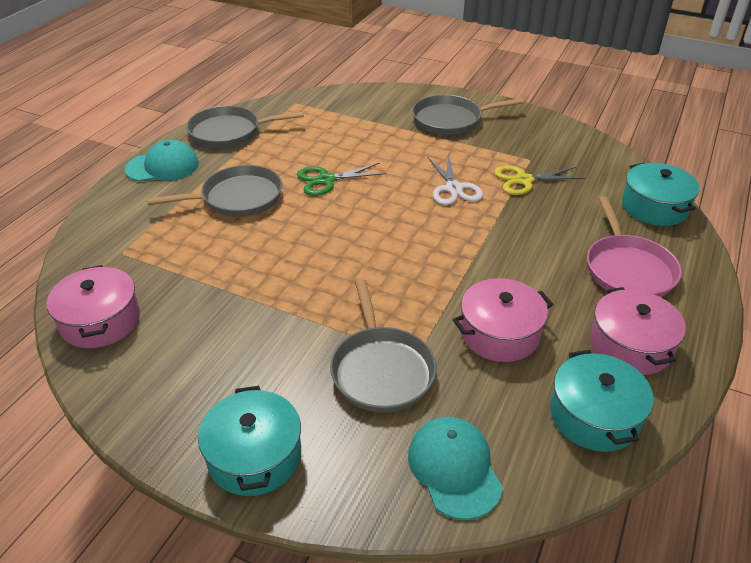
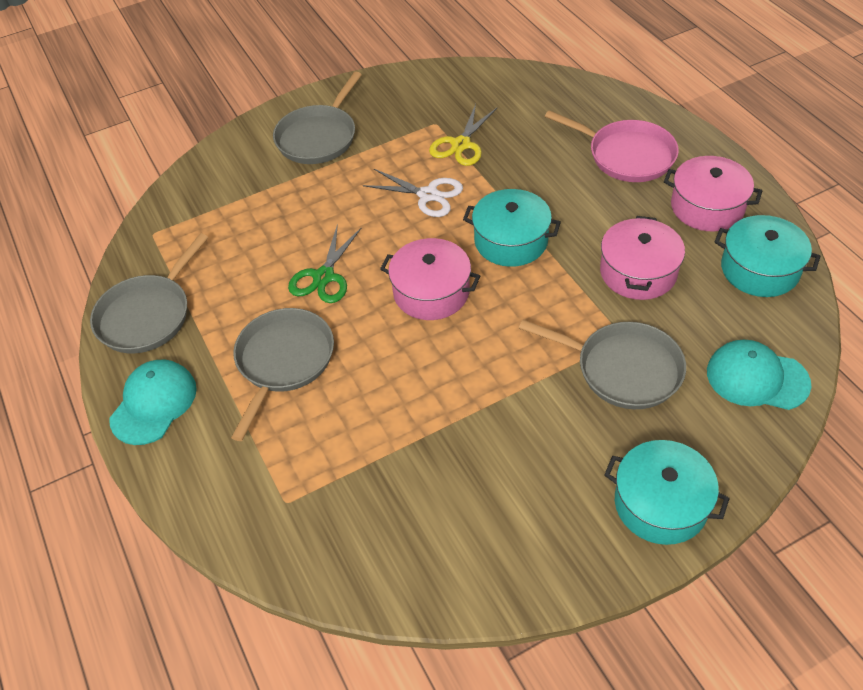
camera: 50 degrees left, 10 degrees up
(100, 321) = (387, 562): pink pot -> pink pot (431, 292)
(654, 207) = (568, 94): turquoise pot -> turquoise pot (511, 240)

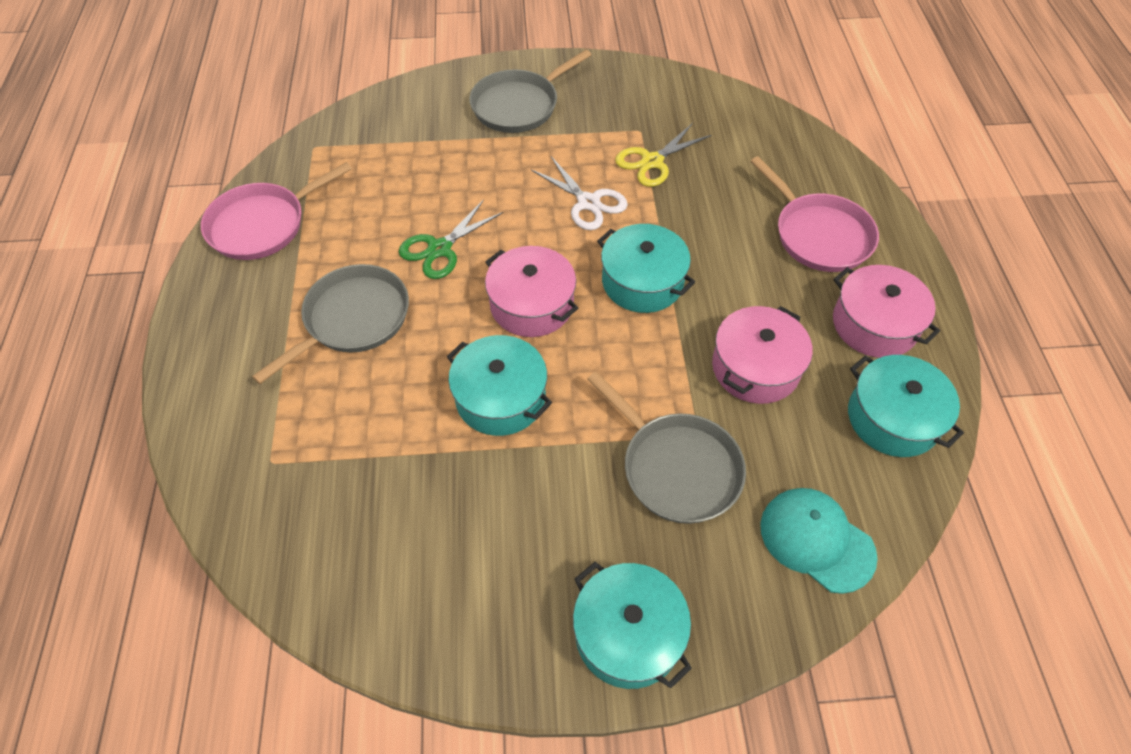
camera: 20 degrees right, 5 degrees up
(147, 315) = (262, 225): grey pan -> pink pan
(154, 403) = (217, 313): turquoise cap -> none
(451, 373) = (500, 397): none -> turquoise pot

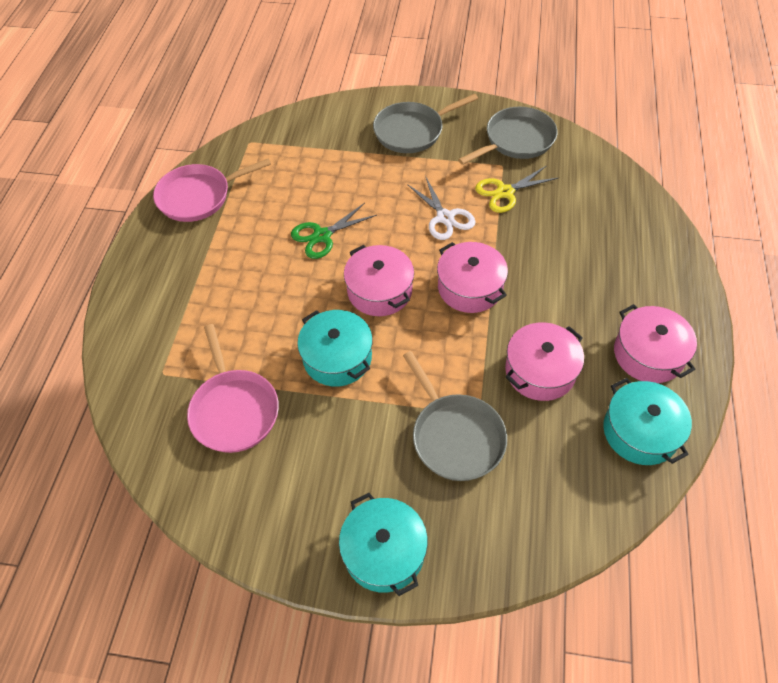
camera: 15 degrees right, 0 degrees up
(353, 319) = (245, 279): grey pan -> grey pan (516, 140)
(642, 282) = (470, 287): turquoise pot -> pink pot
(816, 540) = (548, 514): turquoise cap -> none
(819, 235) = (624, 274): pink pan -> pink pan (234, 410)

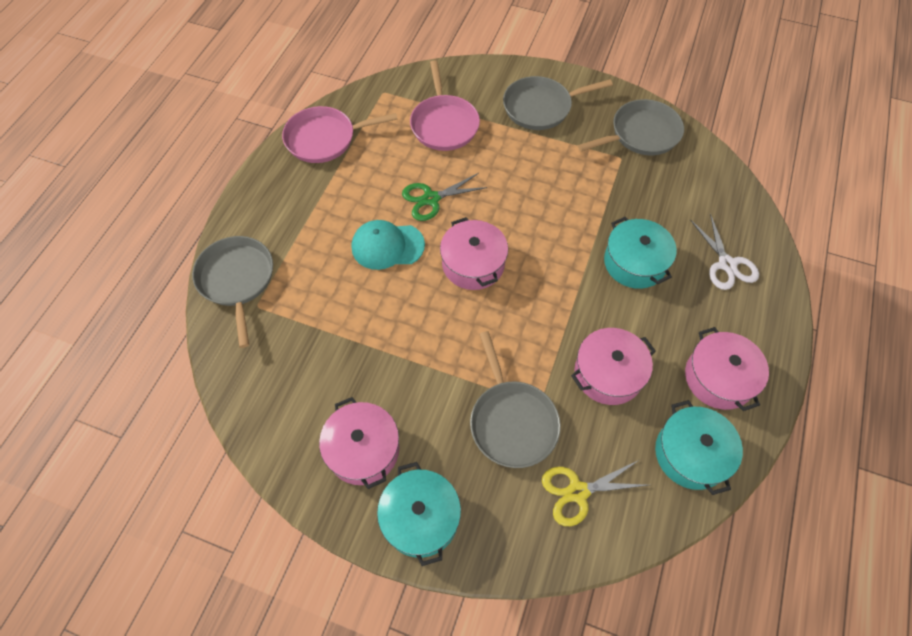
camera: 10 degrees right, 5 degrees up
(135, 351) = (237, 280): none -> grey pan
(234, 410) = (314, 354): pink pan -> pink pan (444, 124)
(287, 289) = (387, 246): none -> turquoise cap
(337, 357) = (419, 322): turquoise pot -> turquoise pot (635, 262)
(445, 217) = (552, 201): white scissors -> white scissors (726, 264)
(470, 287) = (560, 277): pink pot -> pink pot (363, 449)
(505, 192) = (617, 186): yellow scissors -> yellow scissors (578, 492)

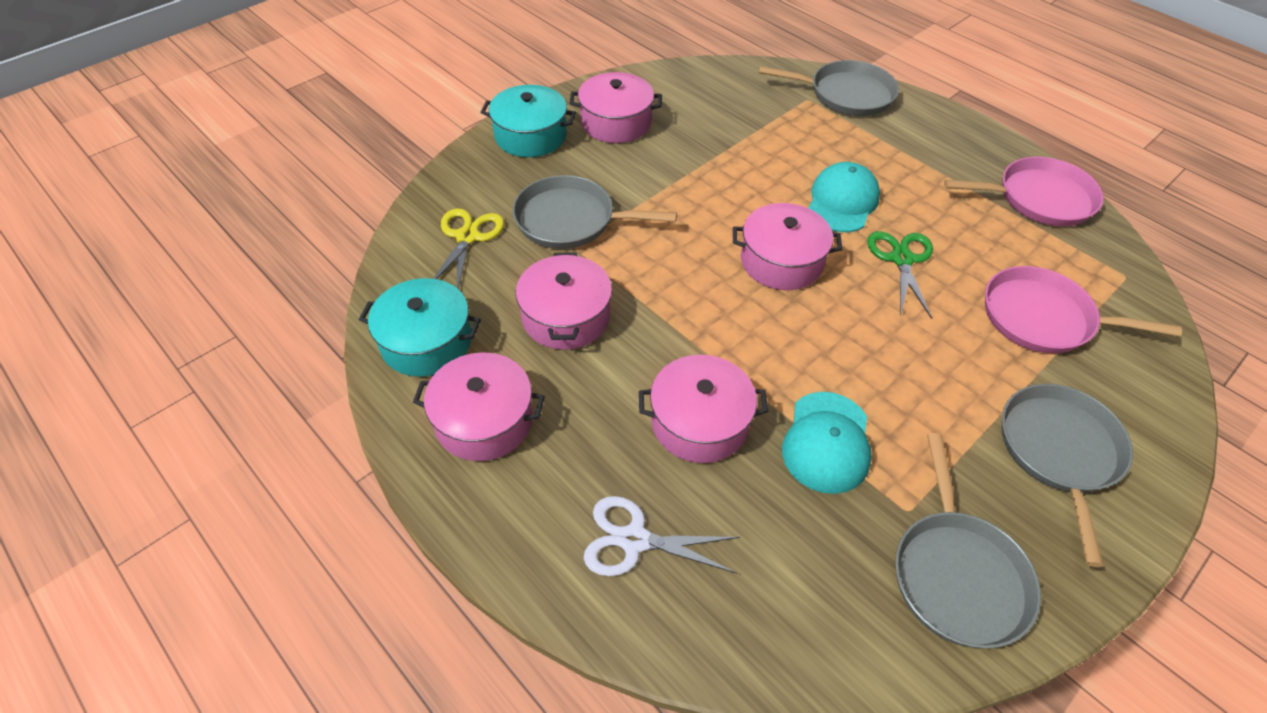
camera: 115 degrees right, 10 degrees down
(324, 139) = (1039, 198): pink pan -> pink pan turned 75 degrees clockwise
(604, 200) = (827, 442): none -> turquoise cap
(635, 262) = (699, 422): turquoise pot -> pink pot

